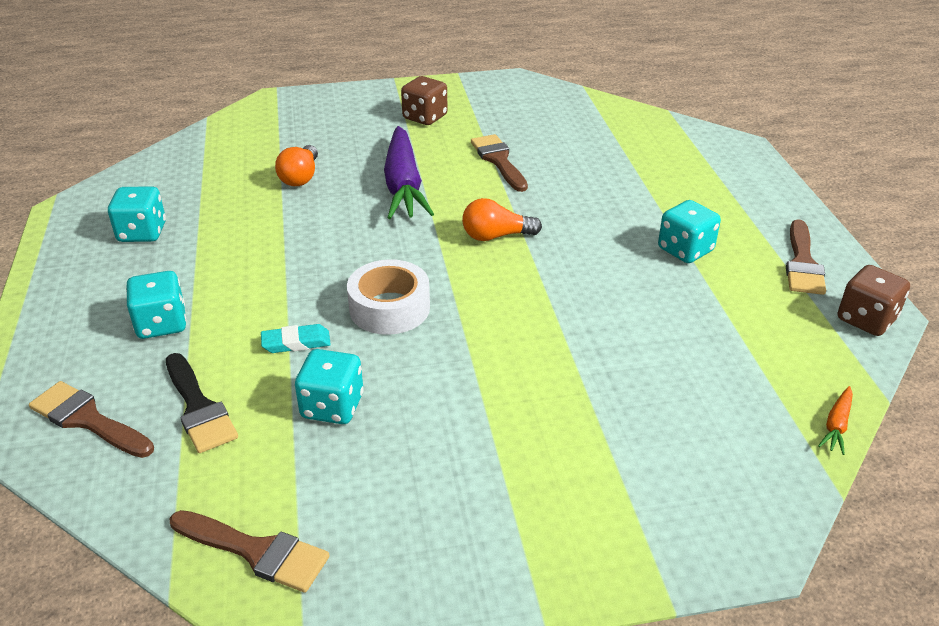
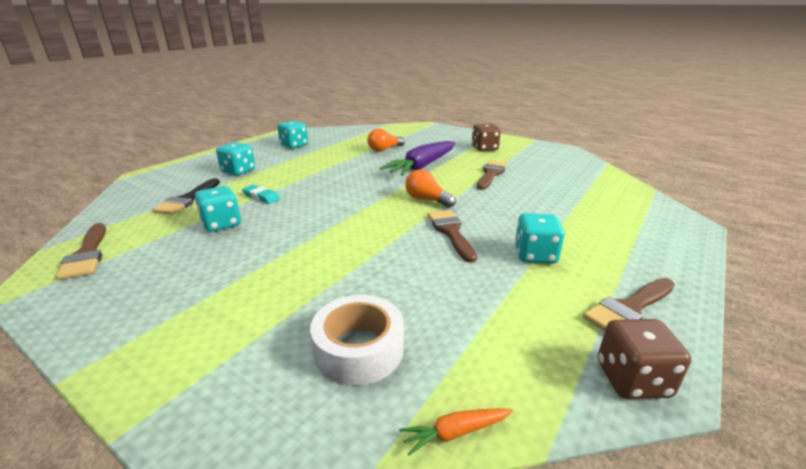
camera: 45 degrees right, 10 degrees down
(87, 420) = (157, 186): brown brush -> brown brush (450, 232)
(389, 308) = (320, 203): white tape -> white tape (359, 349)

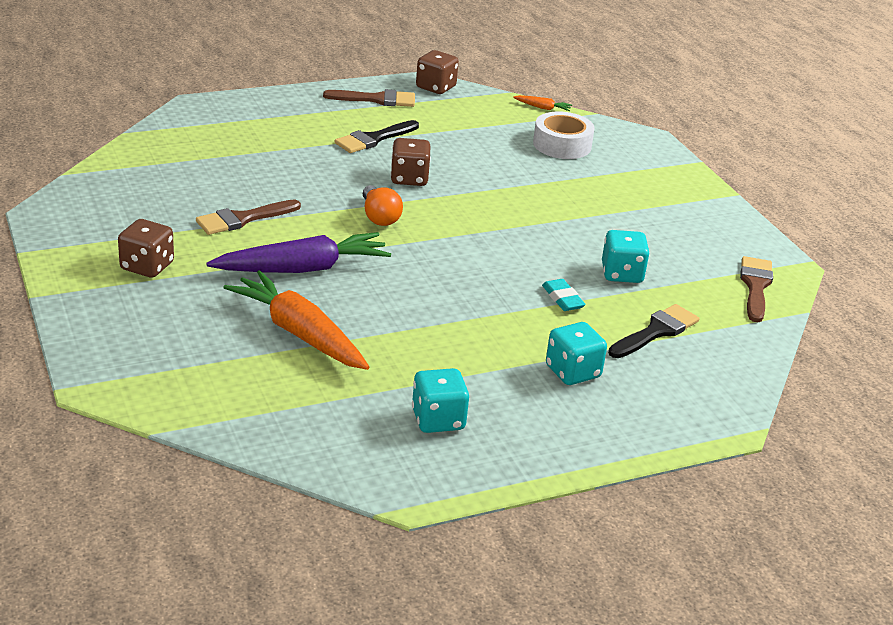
camera: 150 degrees left, 5 degrees up
(384, 149) = (299, 333): orange light bulb -> orange carrot
(450, 232) = (409, 178): brown brush -> brown dice
(535, 255) = (373, 139): turquoise dice -> black brush

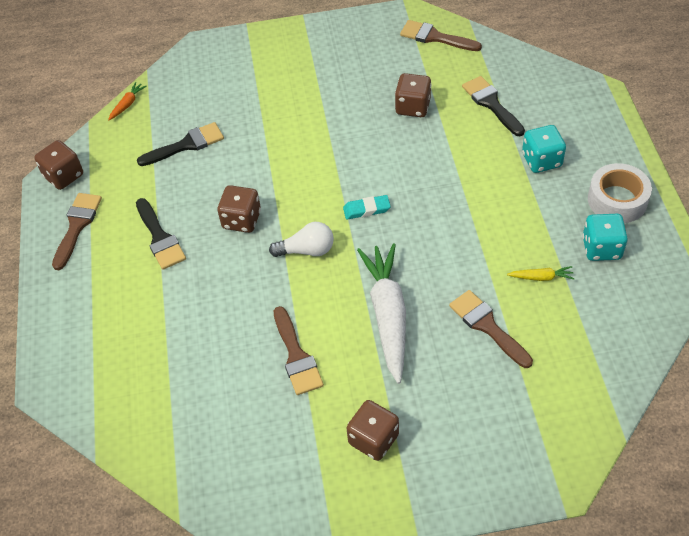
camera: 70 degrees left, 20 degrees up
(299, 333) = (487, 326): orange carrot -> brown brush
(303, 269) = (388, 315): purple carrot -> white carrot
(379, 217) = (306, 250): orange light bulb -> white light bulb
(379, 371) = (541, 277): none -> yellow carrot
(500, 142) = (186, 145): none -> black brush
(562, 145) = (200, 104): white tape -> white tape (617, 200)
(562, 298) = (445, 148): turquoise eraser -> turquoise eraser (366, 209)
(622, 274) = (413, 107): turquoise dice -> brown dice

